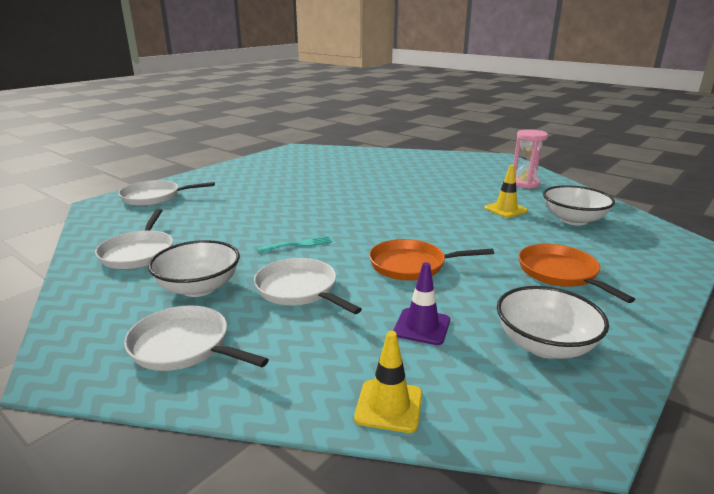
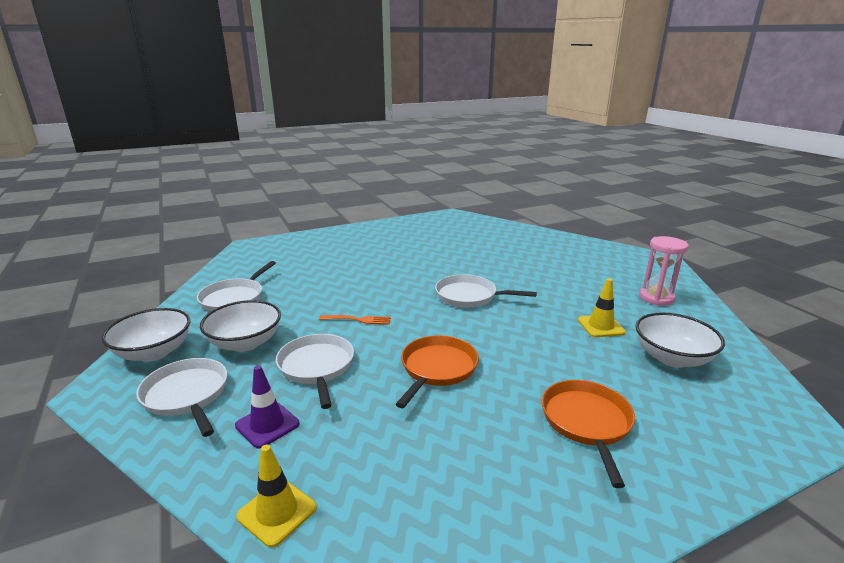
camera: 25 degrees right, 0 degrees up
(154, 197) = (291, 247): white pan -> white pan (469, 296)
(297, 245) = (357, 320): turquoise fork -> orange fork
(411, 265) = (437, 368): orange pan -> orange pan turned 90 degrees clockwise
(422, 327) = (383, 439): purple traffic cone -> purple traffic cone (267, 425)
(544, 345) = (482, 504): white bowl -> white bowl (154, 352)

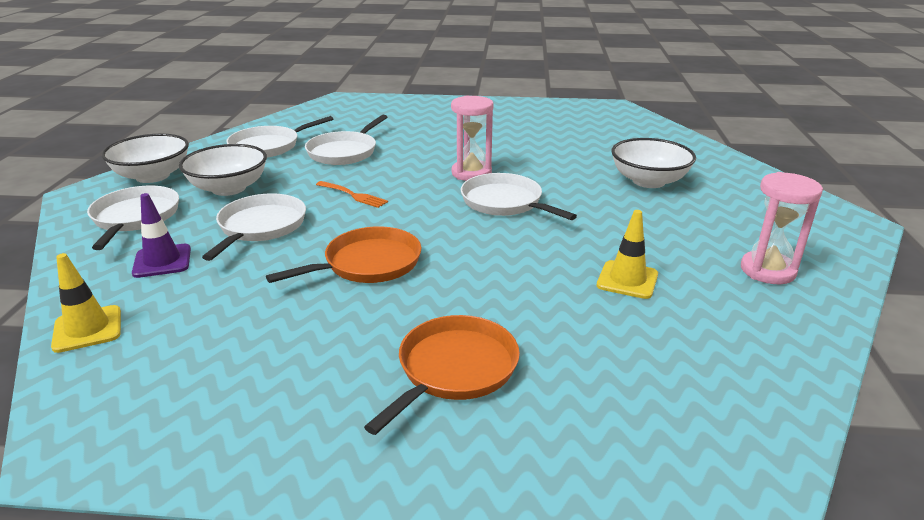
camera: 30 degrees right, 5 degrees up
(307, 288) = (344, 152): none -> white pan
(421, 281) = (471, 173): none -> pink hourglass
(672, 358) = (675, 345): white bowl -> white bowl (648, 181)

